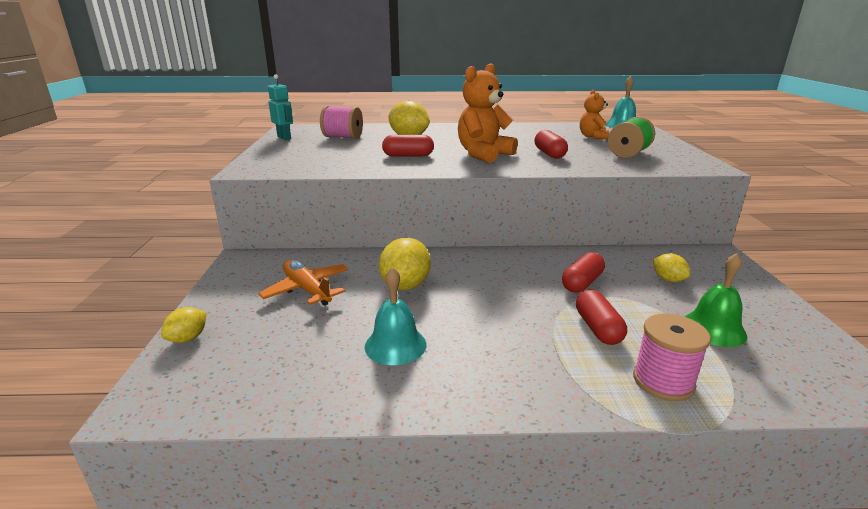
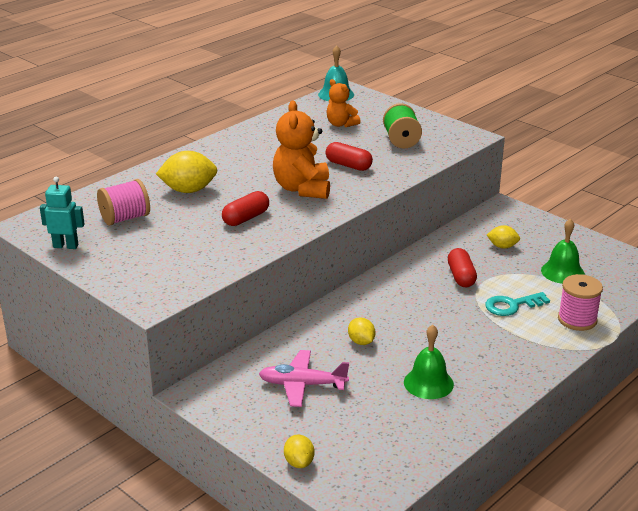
camera: 45 degrees left, 5 degrees up
(307, 290) = (302, 385): orange plane -> pink plane
(395, 345) = (428, 383): turquoise bell -> green bell
(405, 285) = (361, 342): yellow lemon -> yellow lemon, size x0.57
(598, 328) = (512, 305): red capsule -> turquoise key

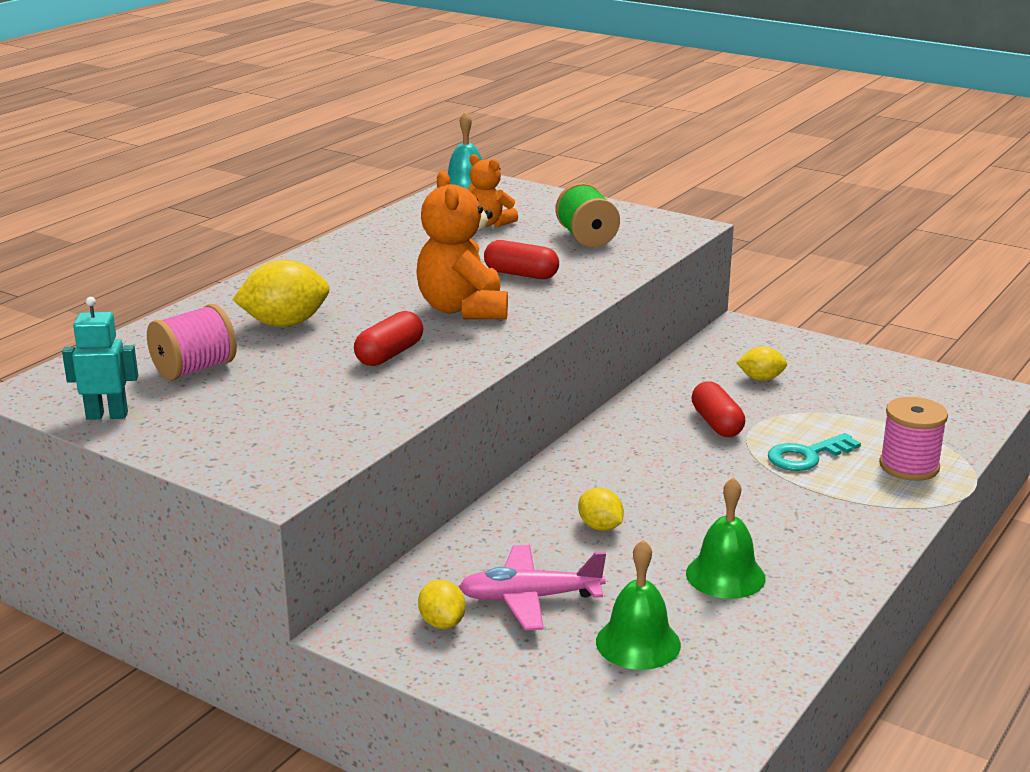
camera: 10 degrees left, 5 degrees down
(299, 462) = (564, 716): yellow lemon -> yellow lemon (442, 623)
(562, 272) = (861, 405): green bell -> green bell (638, 643)

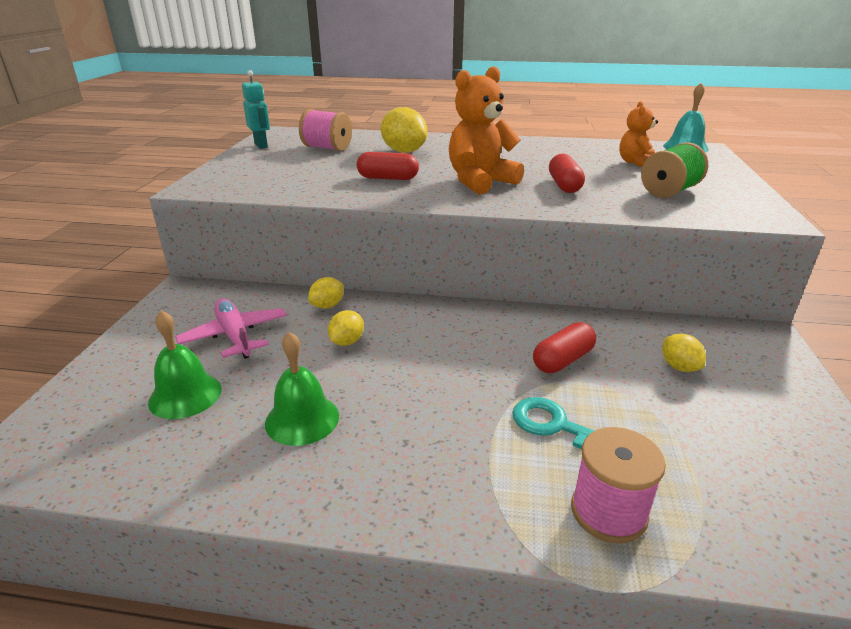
camera: 65 degrees right, 5 degrees up
(442, 623) = (196, 313): yellow lemon -> yellow lemon (327, 306)

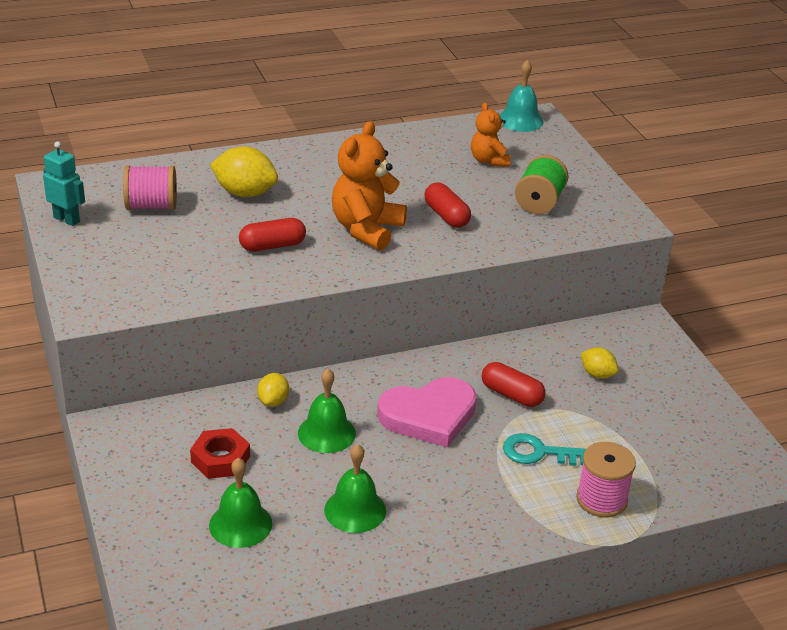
camera: 30 degrees left, 5 degrees up
(235, 336) = (220, 459): pink plane -> red nut
(347, 342) = (326, 433): yellow lemon -> green bell
(458, 355) = (429, 416): none -> pink heart
(563, 360) = (511, 395): red capsule -> red capsule turned 75 degrees counterclockwise

